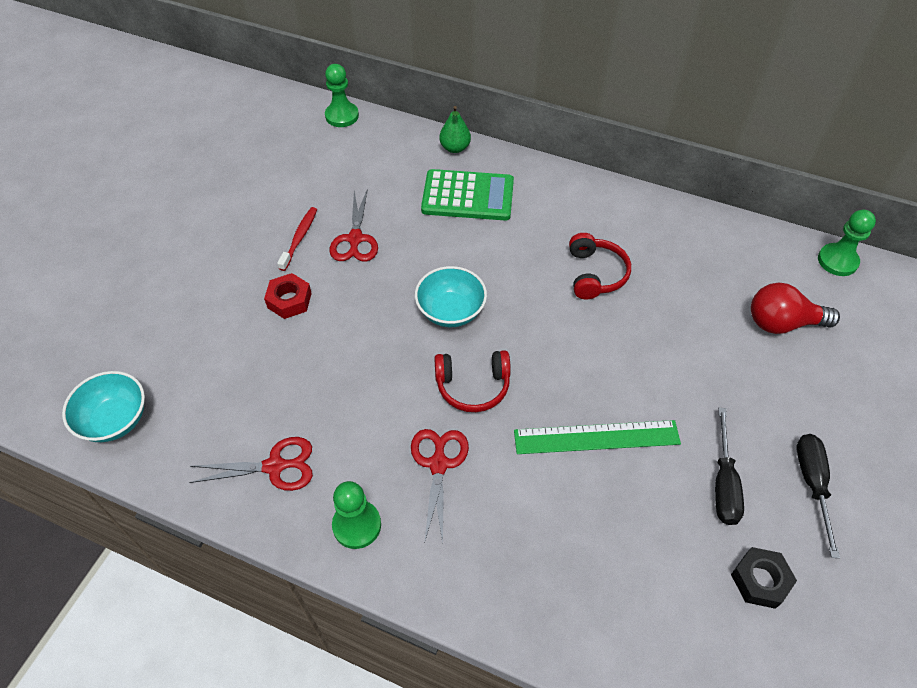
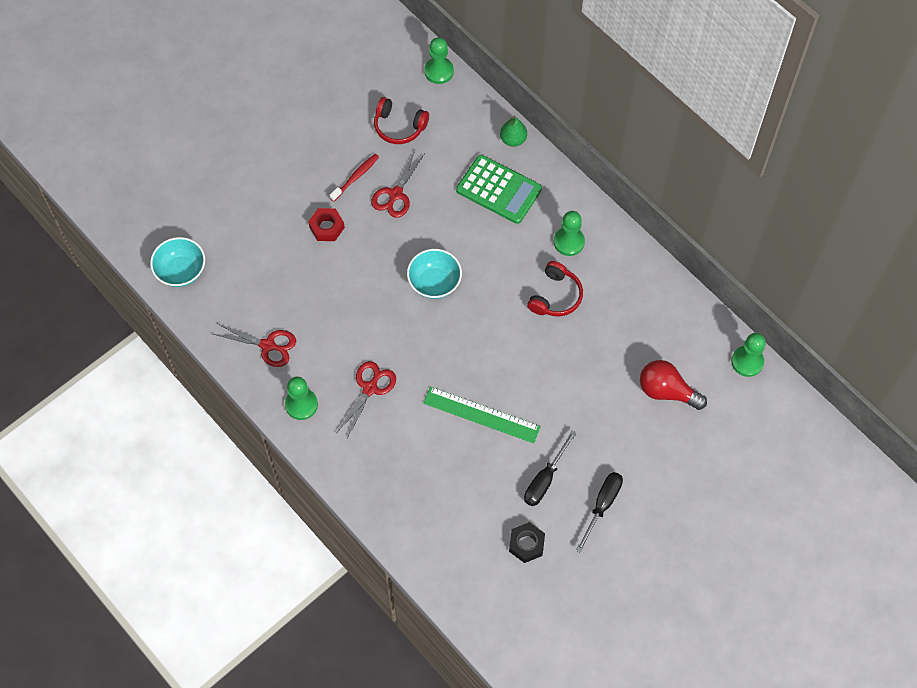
camera: 25 degrees right, 10 degrees up
(473, 386) = (420, 345): red headphones -> red headphones (399, 127)
(573, 217) = (569, 242): none -> green pawn

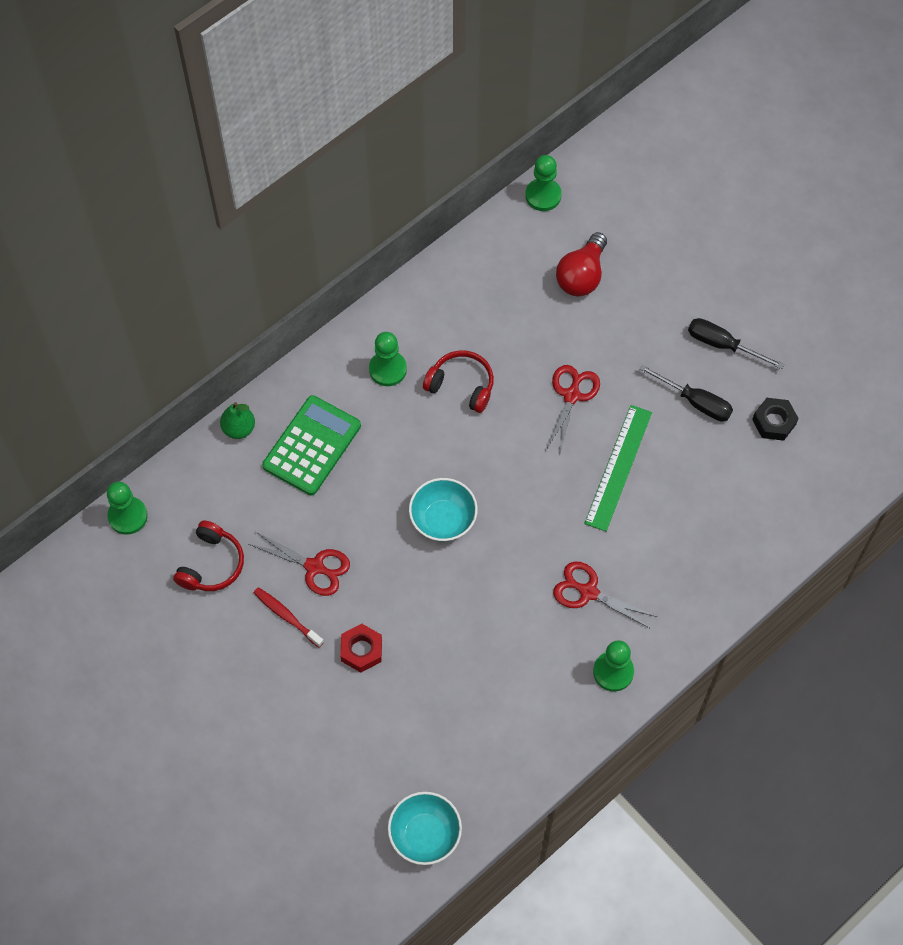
camera: 90 degrees left, 0 degrees up
(268, 345) = (533, 716): red scissors -> red scissors (571, 395)

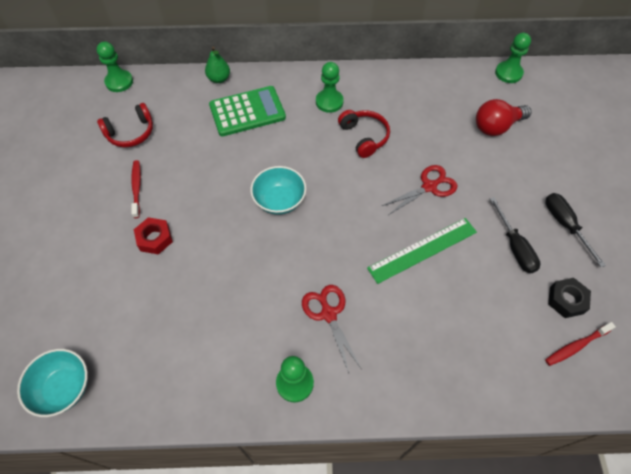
camera: 40 degrees right, 5 degrees down
(315, 567) = (180, 173): red scissors -> none
(809, 459) = (576, 346): none -> red toothbrush

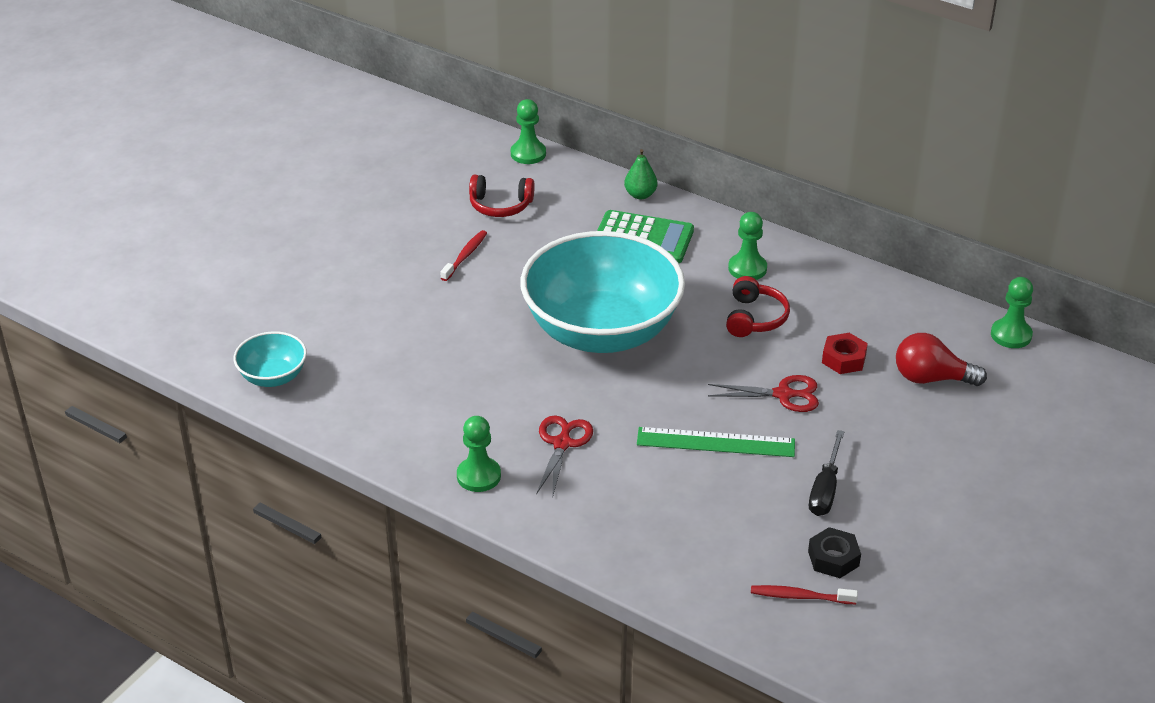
camera: 35 degrees right, 20 degrees down
(155, 238) = (446, 305): red nut -> red nut (844, 359)
(279, 201) = (602, 331): turquoise bowl -> turquoise bowl, size x2.30
(565, 225) = (909, 501): black screwdriver -> none

